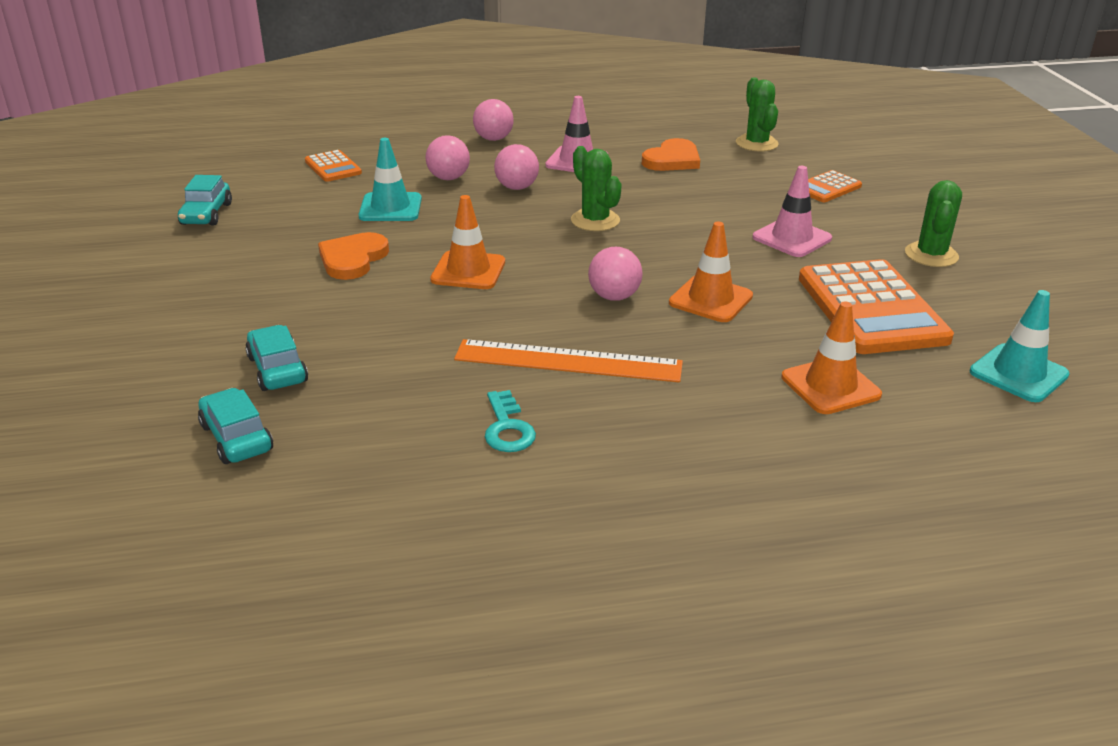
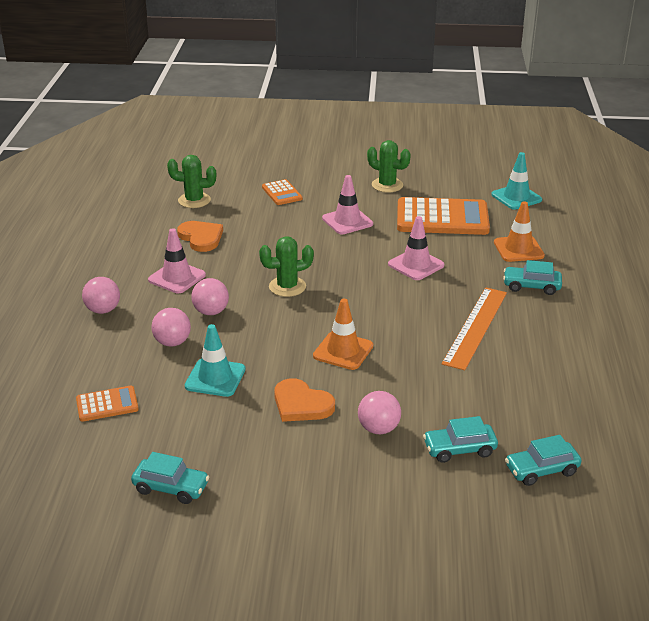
camera: 75 degrees left, 0 degrees up
(507, 428) = (544, 359): turquoise key -> none
(614, 297) = (401, 298): pink ball -> pink ball (378, 429)
(710, 299) = (416, 265): orange traffic cone -> pink traffic cone
(716, 405) = (531, 286): none -> turquoise car

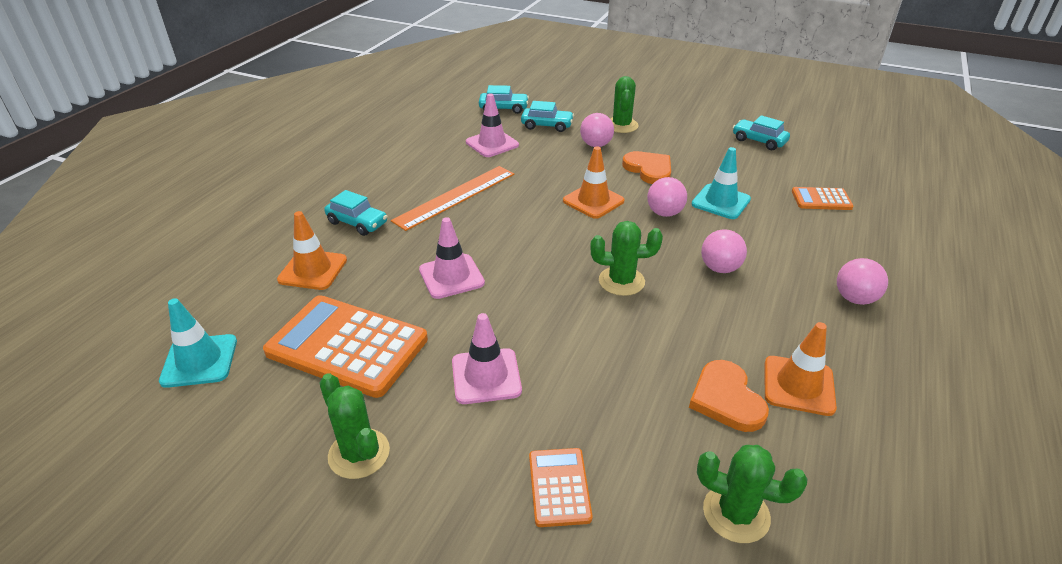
camera: 160 degrees left, 5 degrees up
(156, 251) = (798, 385): none -> orange traffic cone
(172, 342) = (764, 242): pink ball -> pink ball (664, 213)
(177, 277) = (763, 327): pink traffic cone -> pink traffic cone (492, 144)
(363, 474) = (621, 125): none -> green cactus

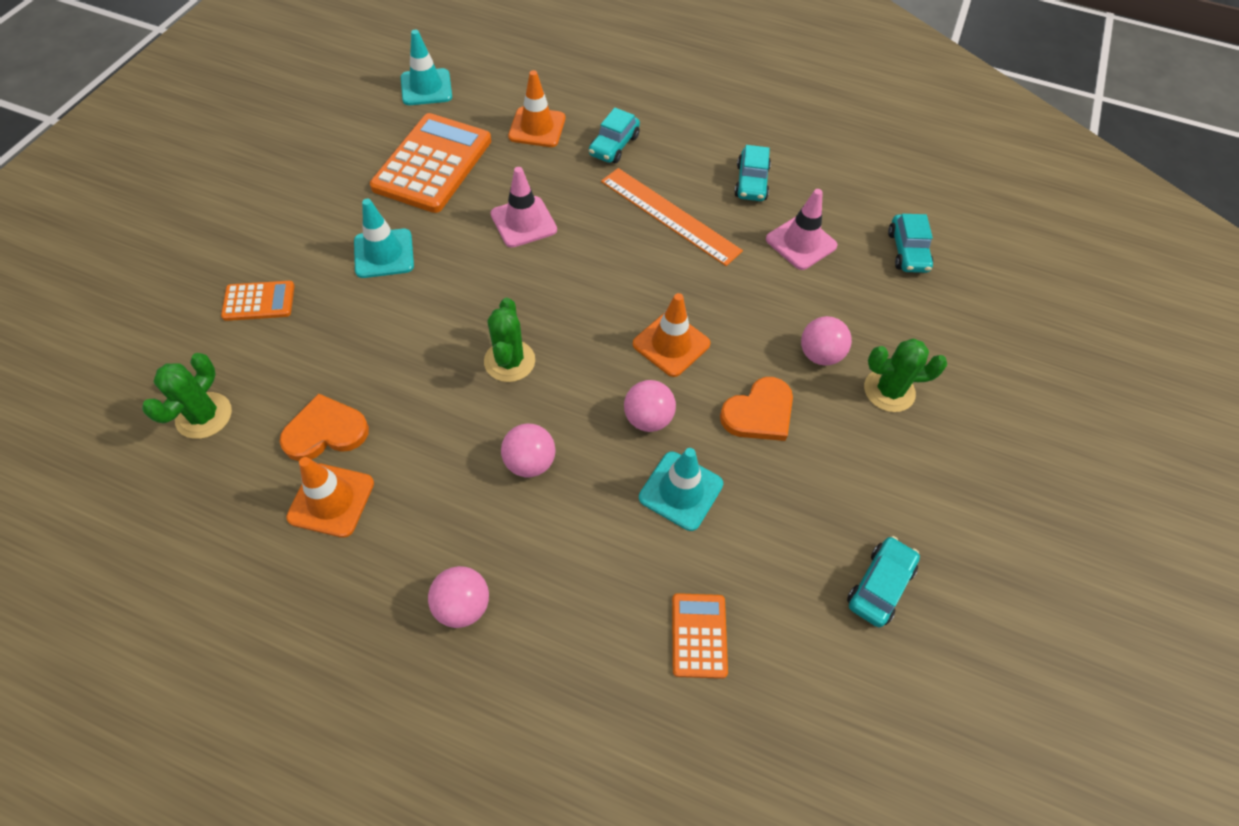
camera: 85 degrees right, 20 degrees up
(359, 454) = (317, 186): green cactus -> none
(486, 376) = (384, 253): pink traffic cone -> turquoise traffic cone
(547, 125) = (866, 300): turquoise car -> turquoise car (751, 182)

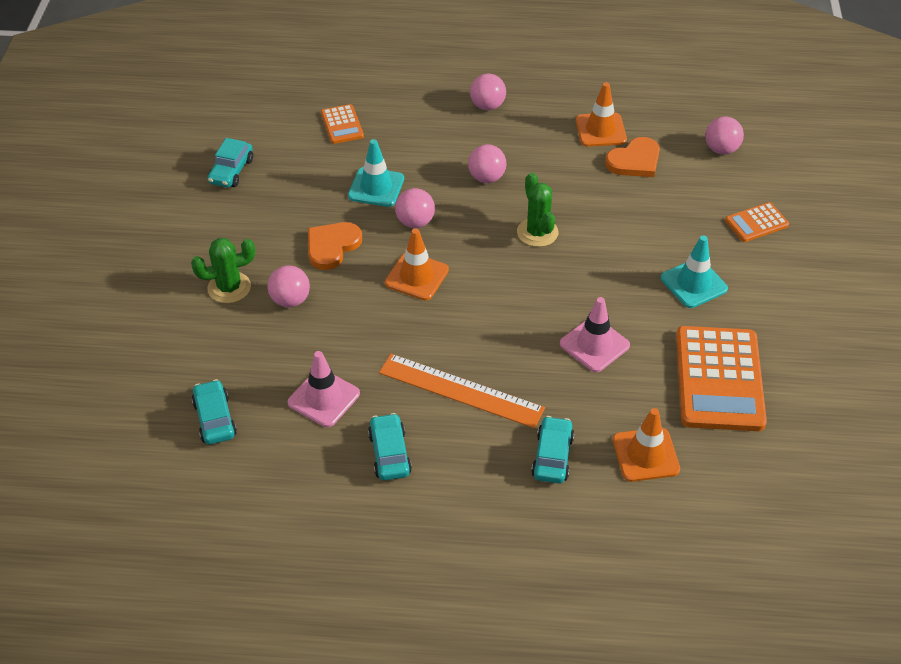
camera: 165 degrees right, 10 degrees down
(204, 416) = (721, 149): green cactus -> pink ball
(426, 87) = (799, 471): turquoise traffic cone -> none

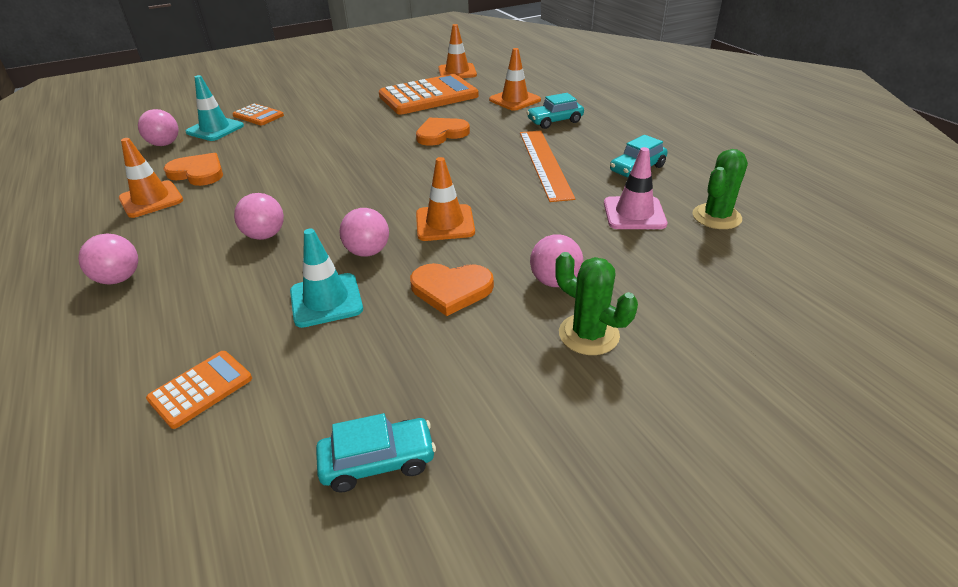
camera: 120 degrees left, 10 degrees down
(215, 419) = (738, 257): turquoise car -> none
(537, 232) = (332, 186): green cactus -> green cactus (716, 217)
(594, 345) = (441, 134): pink traffic cone -> orange heart
(693, 283) = (344, 120): turquoise traffic cone -> turquoise traffic cone (215, 129)
(796, 447) = (457, 72): none -> orange traffic cone

